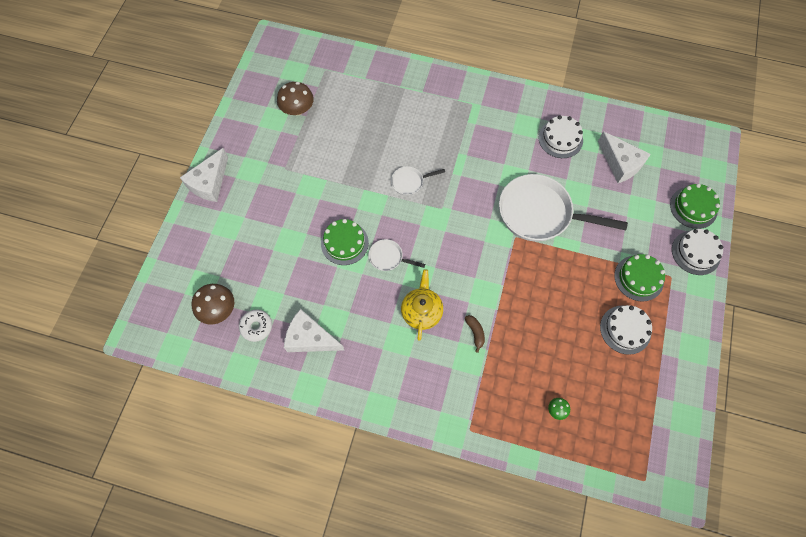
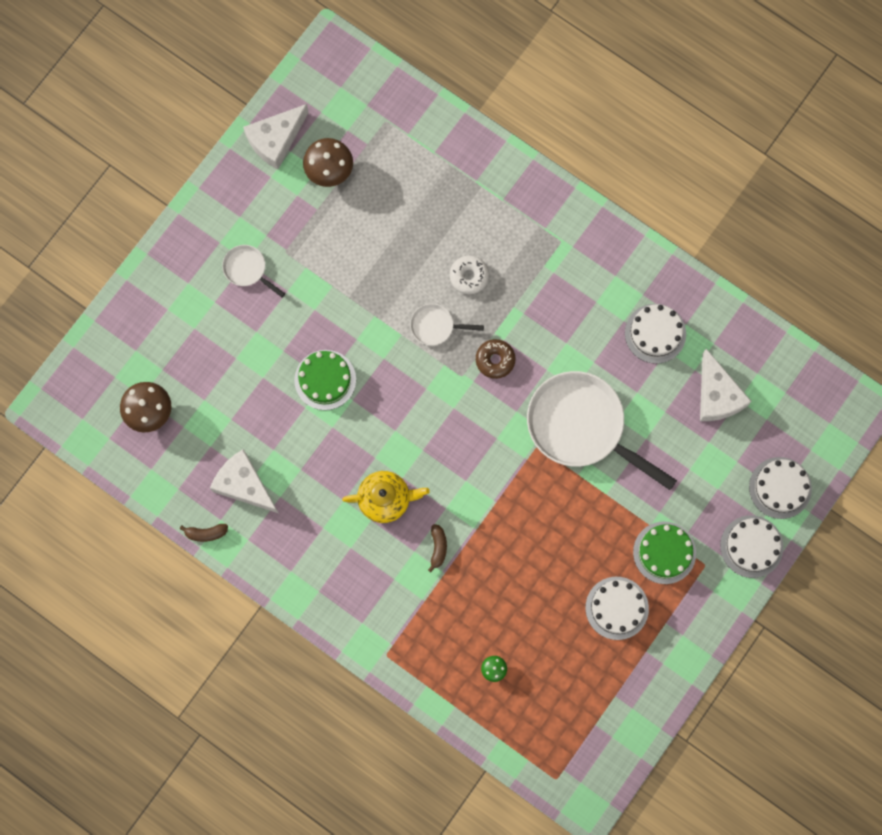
camera: 20 degrees right, 10 degrees up
(209, 183) = (185, 239): white cheese -> white cheese (276, 140)
(256, 326) = (187, 448): white donut -> white donut (469, 276)
(292, 386) = (206, 533): none -> brown banana
(388, 257) = (371, 418): white pan -> white pan (247, 269)
(421, 311) = (385, 499): yellow teapot -> yellow teapot turned 60 degrees clockwise
(460, 190) = (495, 360): none -> brown donut
(693, 207) = (780, 488): green cake -> white cake

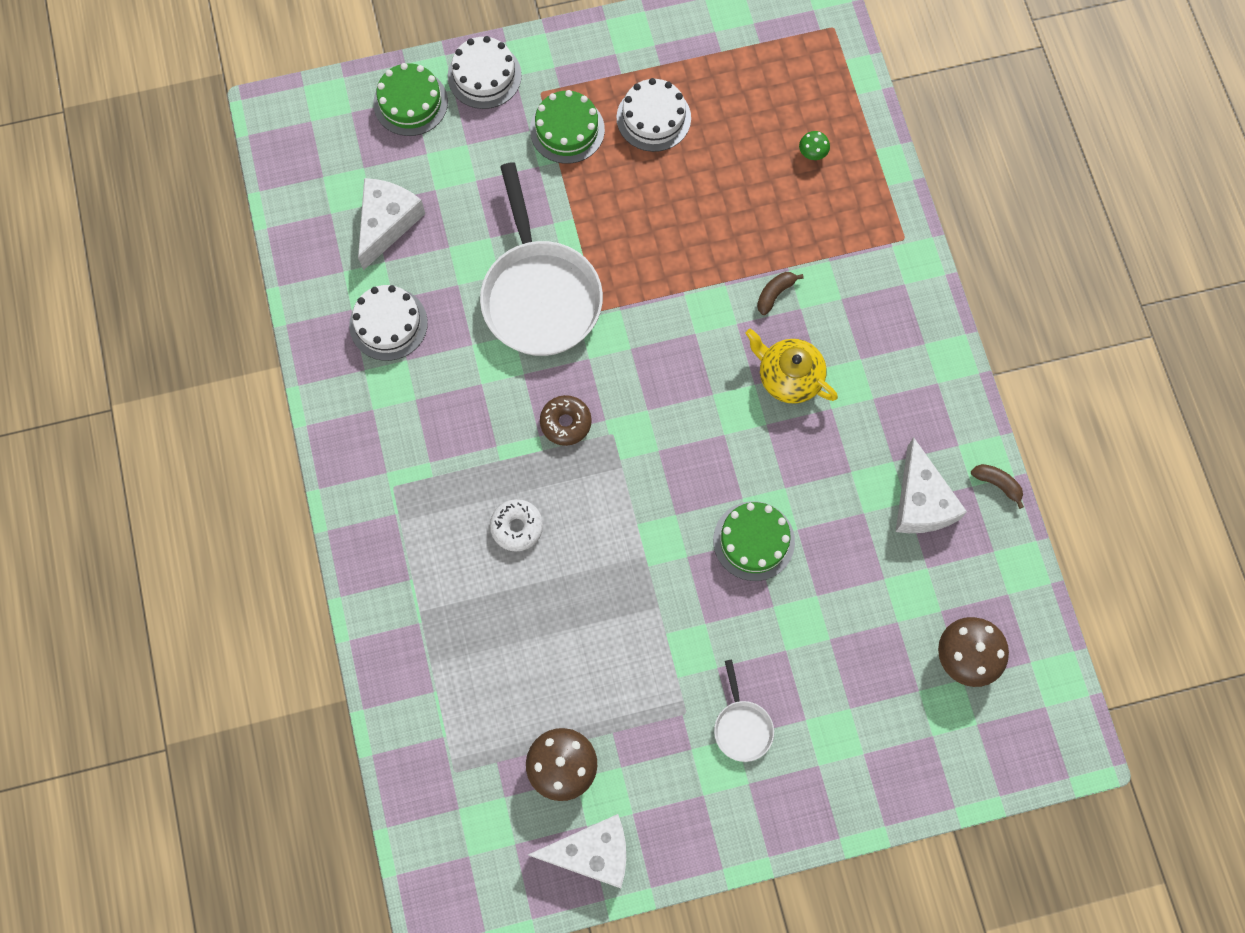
camera: 140 degrees left, 5 degrees down
(435, 326) = (595, 504): white pan -> none
(780, 488) = (410, 102): white cake -> green cake

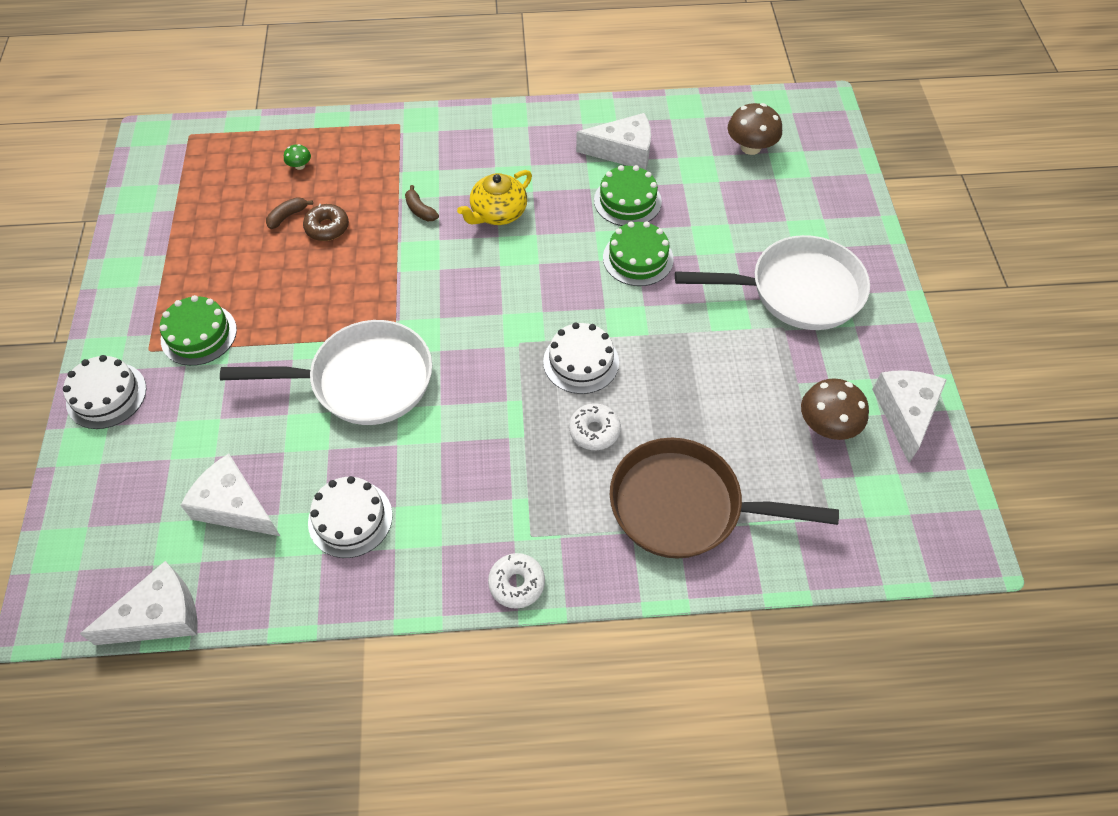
camera: 80 degrees left, 15 degrees down
(278, 198) = (159, 616): none -> white cheese
(344, 483) = (516, 584): none -> white donut
(410, 102) = (104, 466): green cake -> green cake (627, 201)
(444, 626) = (684, 506): none -> brown pan
(566, 423) = (499, 377): brown donut -> brown donut (327, 227)
(653, 118) = (217, 267): white cake -> white cake (581, 361)
(742, 727) = (797, 291): white pan -> white pan, size x2.21
(997, 484) = (617, 107): brown banana -> brown banana (287, 216)

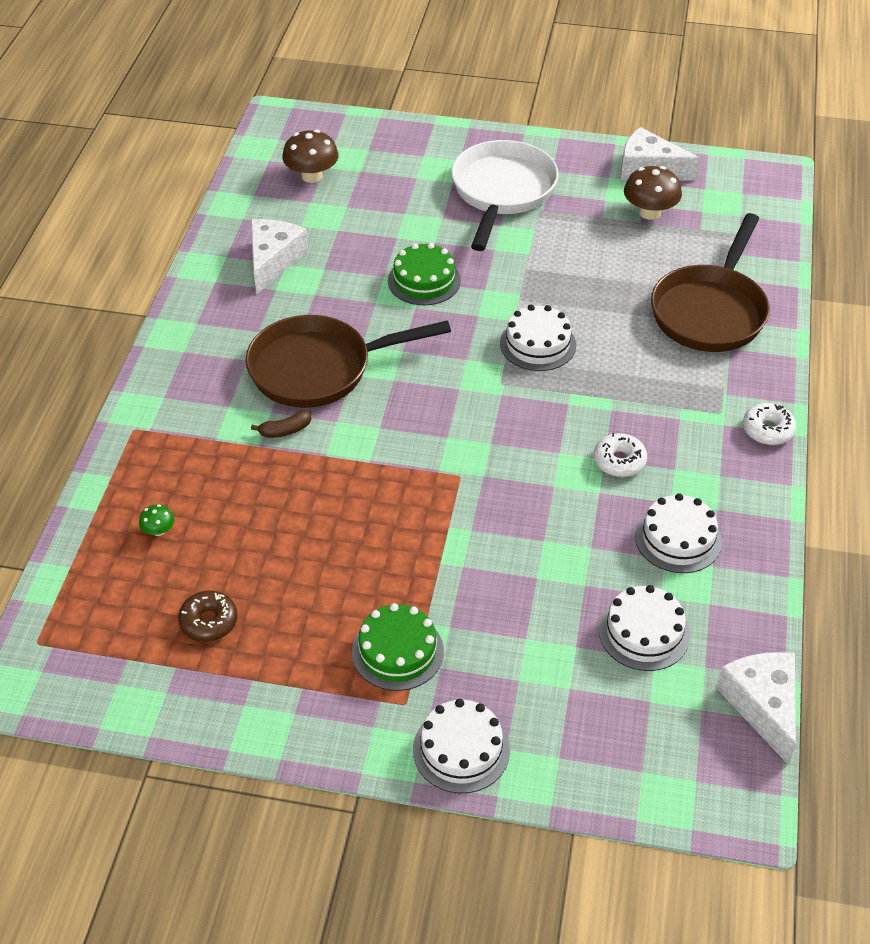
camera: 75 degrees left, 10 degrees down
(234, 506) = (644, 632): white cheese -> white cake
(287, 216) = (240, 550): brown banana -> none
(327, 227) = (276, 515): brown donut -> brown donut (209, 622)
(363, 380) = (511, 508): white pan -> none
(498, 213) = (318, 369): yellow teapot -> brown pan
(594, 431) = (619, 350): white donut -> white donut (619, 461)
(627, 201) = (345, 272): green cake -> none

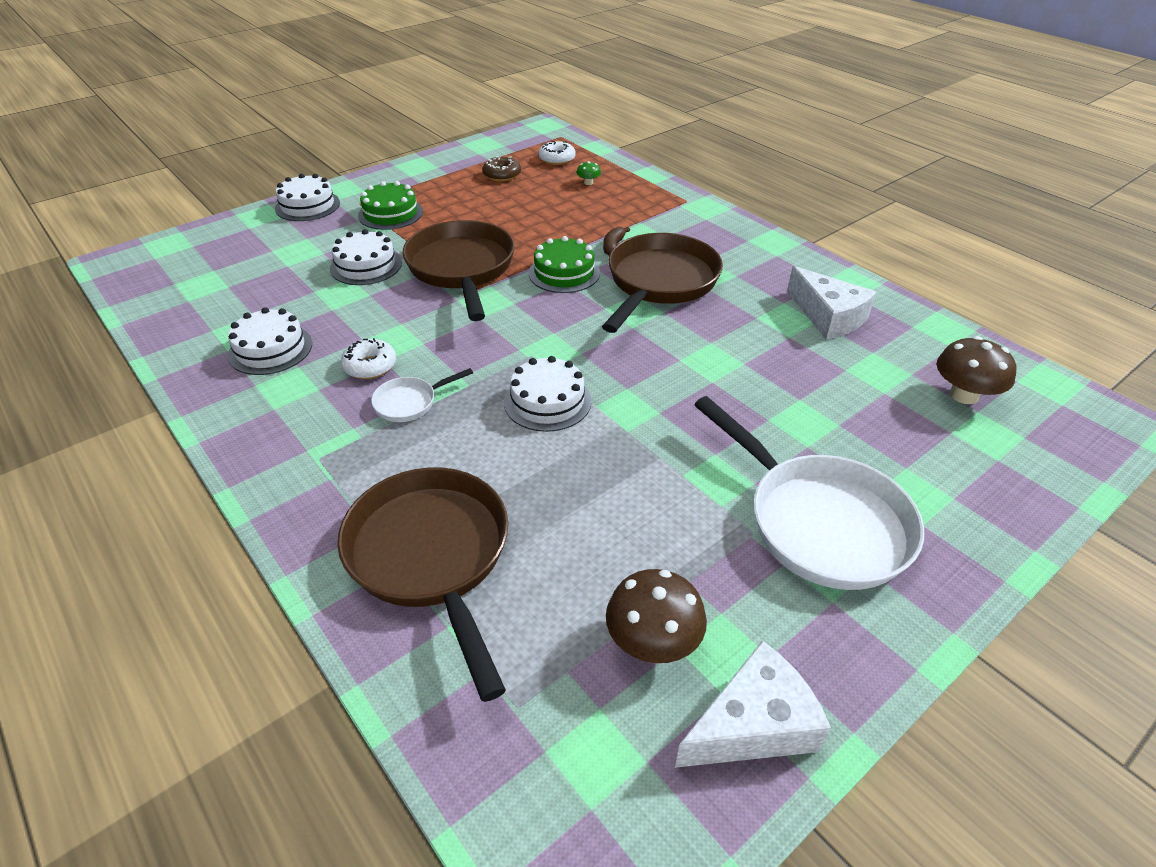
camera: 130 degrees right, 5 degrees down
(424, 280) = (712, 382): green cake -> green cake (564, 273)
(435, 508) = (461, 269): none -> brown pan
(624, 409) = (409, 402): none -> white pan
(644, 632) = (247, 293): white cake -> white cake (366, 265)
(762, 705) = (130, 305): white cheese -> none
(767, 430) = (258, 473): white donut -> white donut (557, 159)

